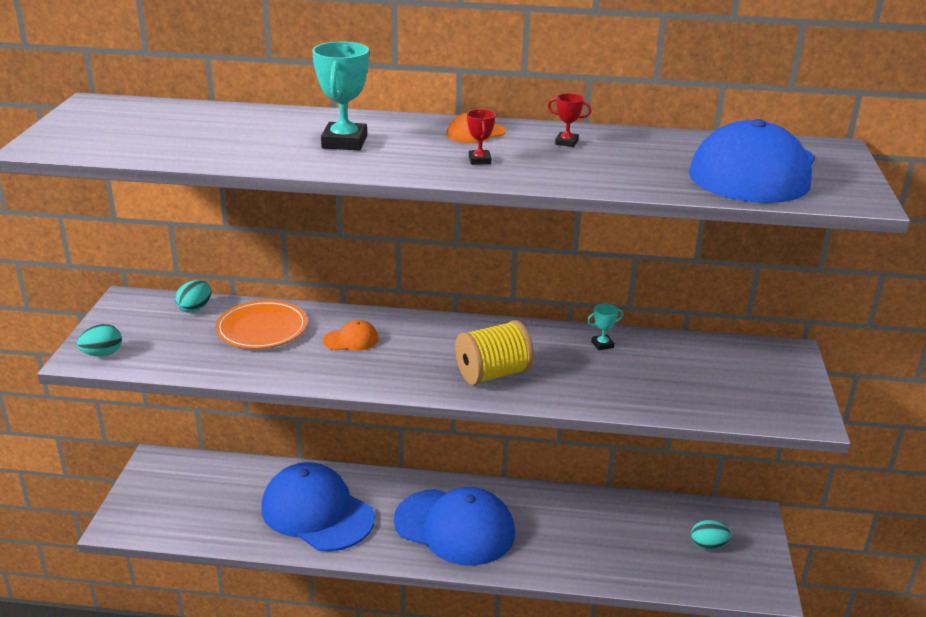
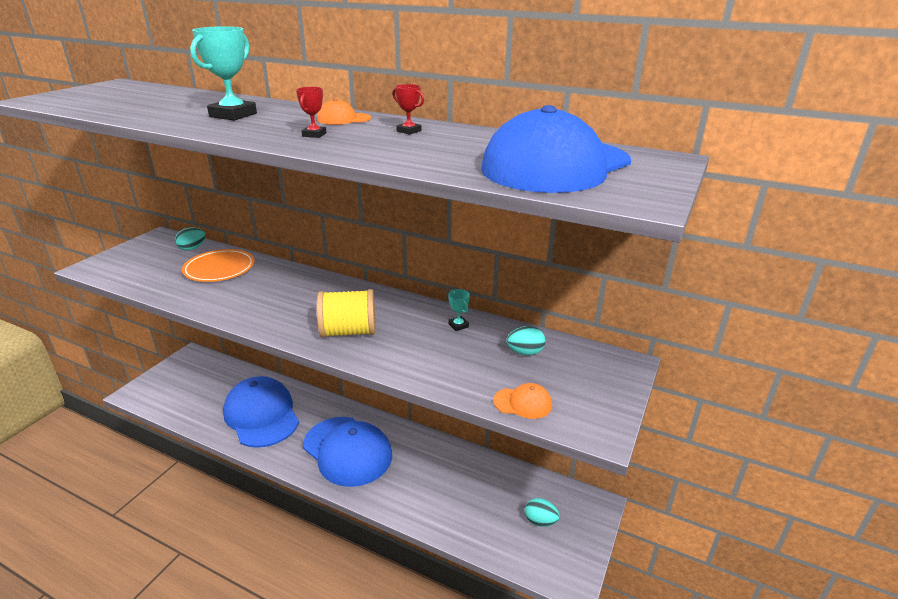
camera: 20 degrees right, 0 degrees up
(102, 354) = (104, 267): turquoise egg -> turquoise egg (525, 352)
(351, 340) = (270, 287): orange cap -> orange cap (523, 403)
(602, 344) = (458, 325): turquoise trophy -> turquoise trophy turned 60 degrees clockwise

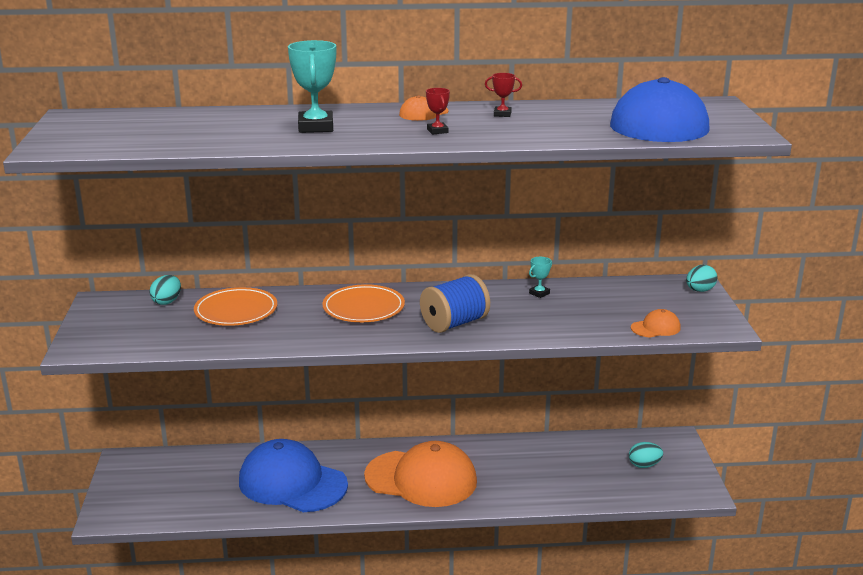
camera: 30 degrees left, 5 degrees down
(303, 294) = (363, 308): none -> orange plate
(347, 451) = (421, 479): blue cap -> orange cap
(349, 332) = (454, 323): yellow spool -> blue spool
(458, 325) = (539, 293): turquoise trophy -> turquoise trophy turned 75 degrees counterclockwise
(525, 352) = (616, 297): turquoise egg -> turquoise egg (699, 290)

